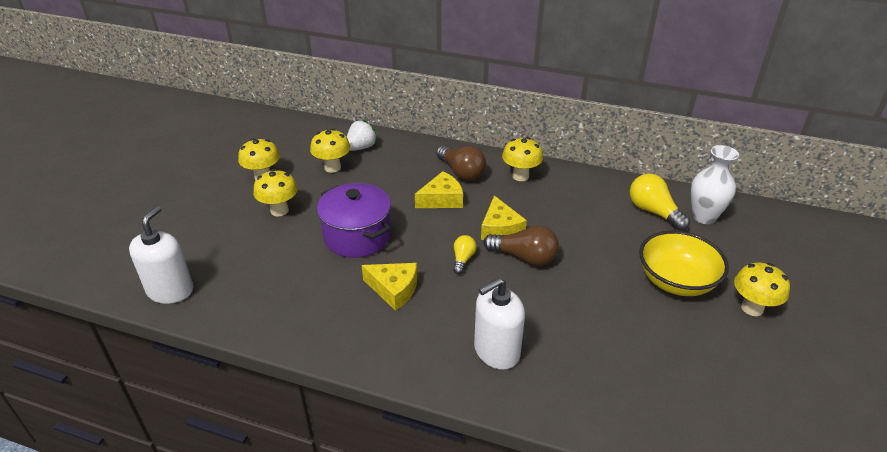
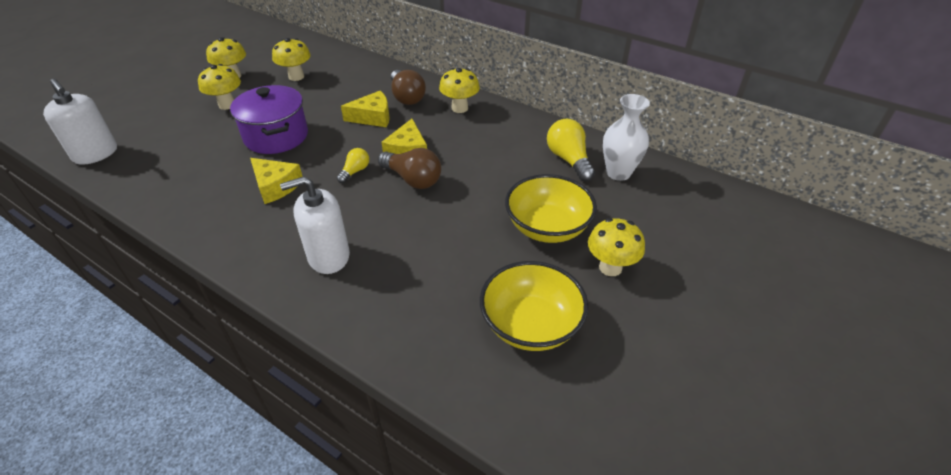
camera: 15 degrees right, 5 degrees up
(170, 290) = (95, 154): white soap dispenser -> white soap dispenser turned 105 degrees clockwise
(361, 147) = (332, 64): white strawberry -> none
(720, 376) = (530, 325): none -> yellow bowl

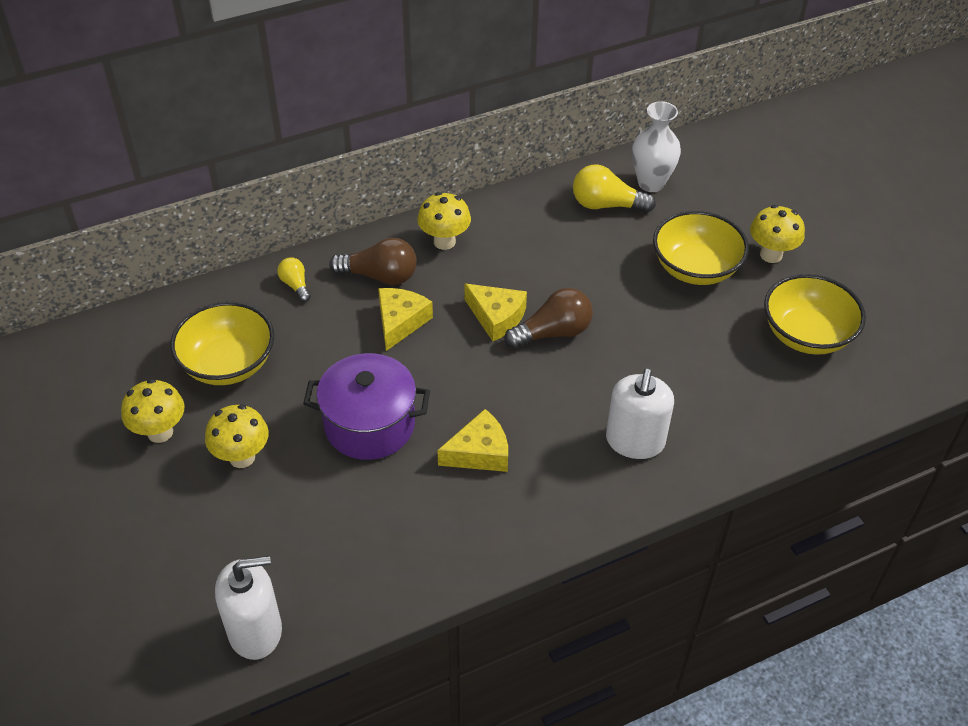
camera: 60 degrees left, 5 degrees up
(296, 77) = (228, 364): yellow mushroom -> yellow bowl
(355, 171) = (502, 374): yellow light bulb -> yellow light bulb (295, 285)

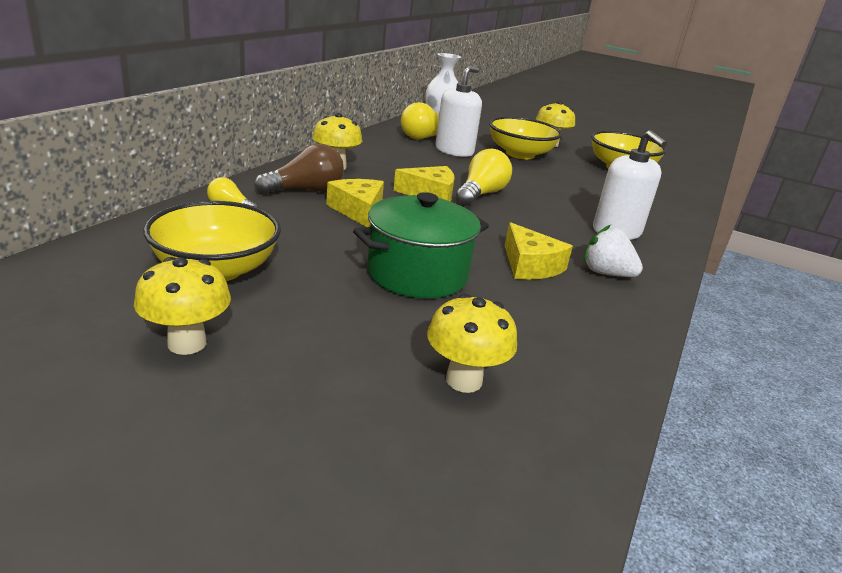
camera: 40 degrees left, 20 degrees down
(242, 457) = (317, 333): yellow mushroom -> yellow mushroom (464, 380)
(255, 631) = (532, 483): white soap dispenser -> white soap dispenser (454, 151)
(369, 425) = (417, 274): purple pot -> green pot
(479, 452) = (530, 265): yellow cheese -> yellow cheese turned 120 degrees clockwise
(541, 491) = (606, 273): none -> white strawberry
(553, 332) = (481, 194): brown light bulb -> yellow light bulb

